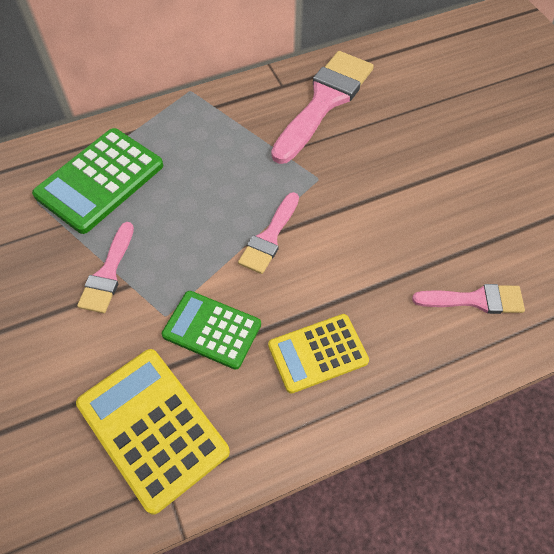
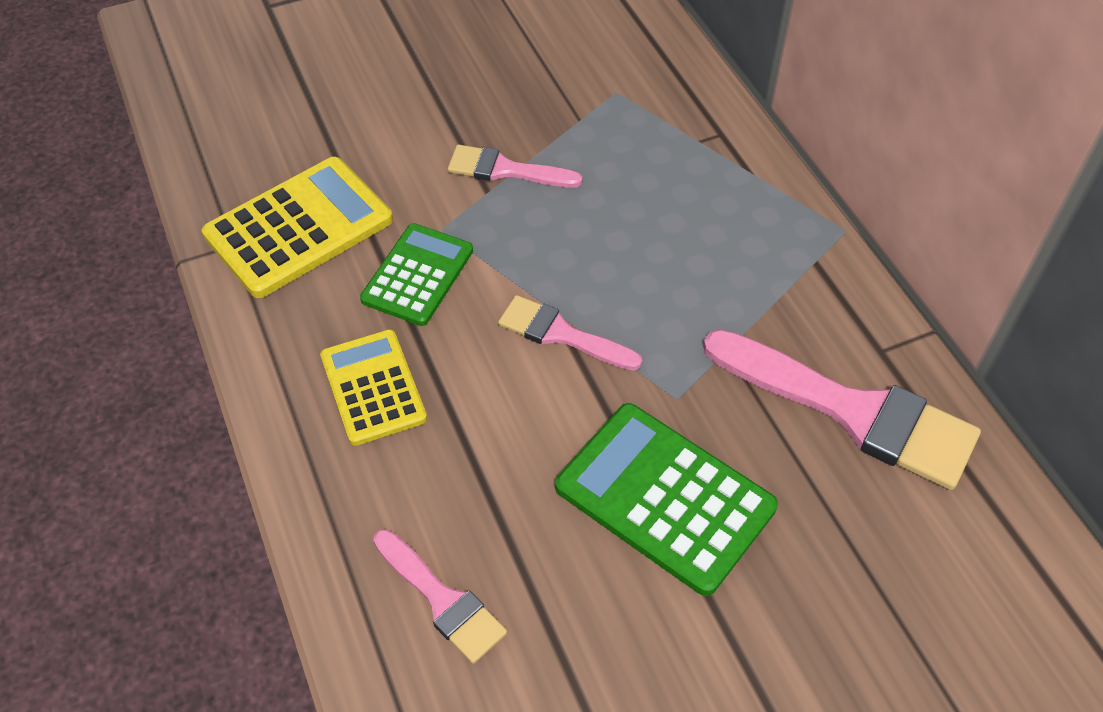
camera: 90 degrees right, 5 degrees down
(100, 180) = (654, 146): green calculator -> green calculator (664, 498)
(475, 300) = (442, 600): pink brush -> pink brush turned 45 degrees counterclockwise

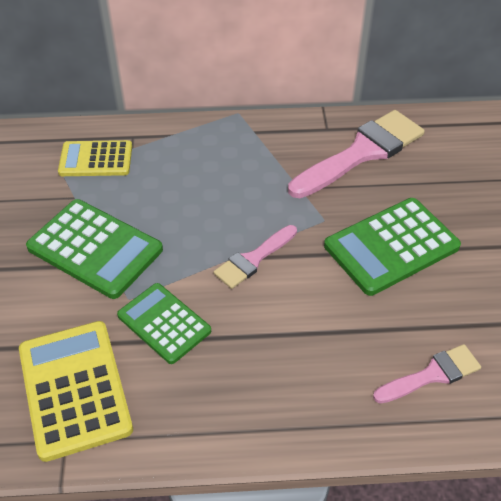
camera: 70 degrees left, 5 degrees down
(373, 387) = (252, 374): yellow calculator -> yellow calculator (96, 159)
(505, 170) = (95, 248): pink brush -> green calculator

